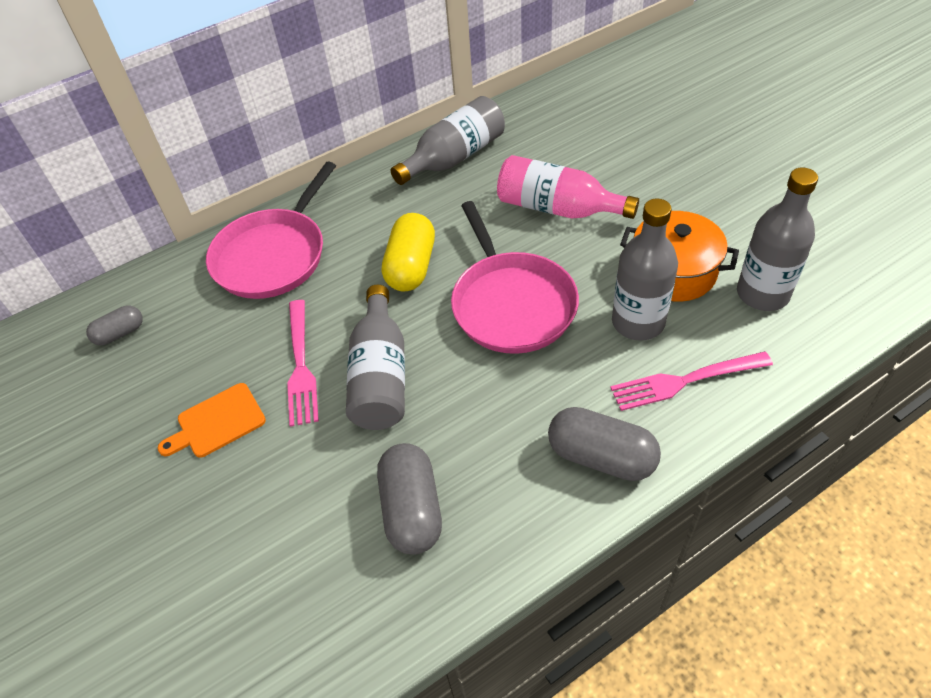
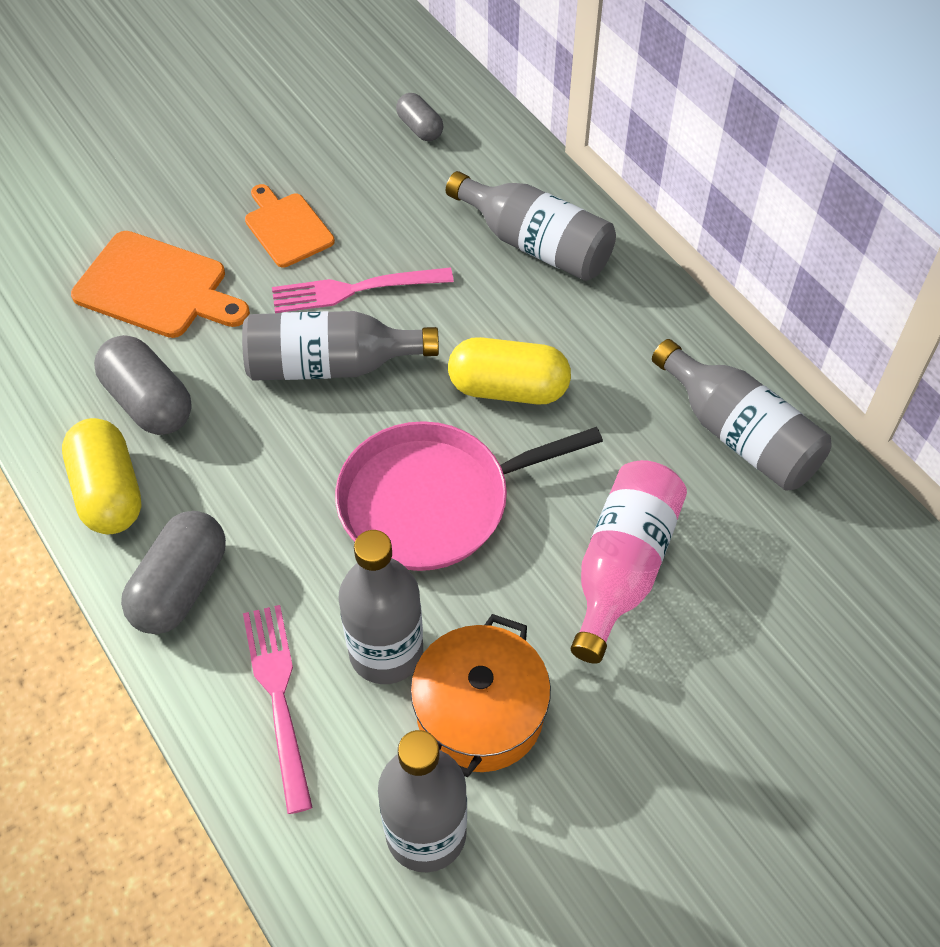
camera: 85 degrees right, 5 degrees up
(272, 524) = (157, 287): none -> orange cutting board
(273, 255) = (536, 245): pink pan -> grey bottle
(412, 510) = (149, 402): grey capsule -> grey capsule turned 60 degrees clockwise
(511, 528) = (108, 492): none -> yellow capsule

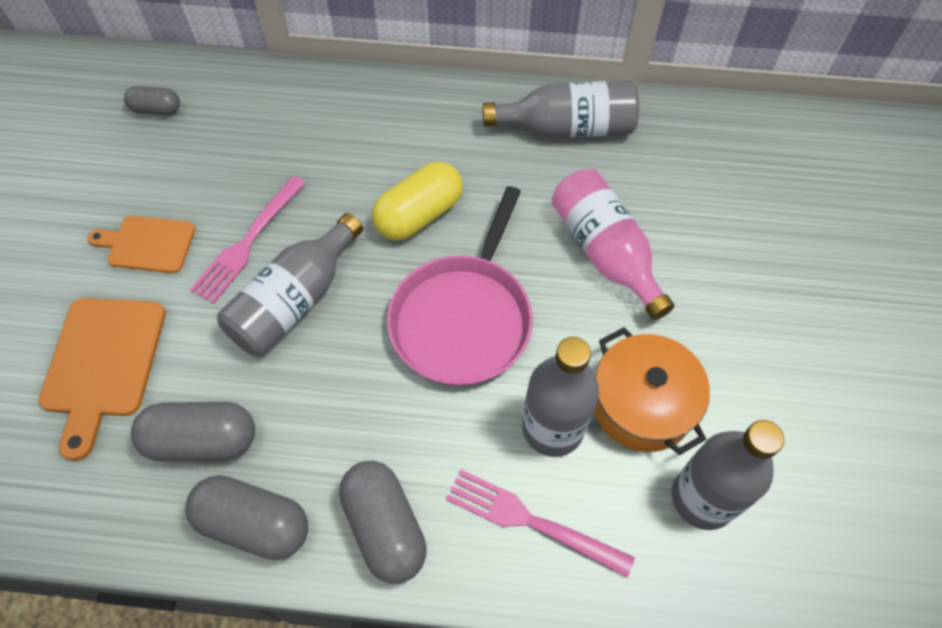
camera: 50 degrees left, 5 degrees up
(108, 492) = (254, 524): yellow capsule -> grey capsule
(157, 287) = (103, 364): orange cutting board -> orange cutting board turned 120 degrees clockwise
(536, 245) = (325, 120): grey bottle -> none

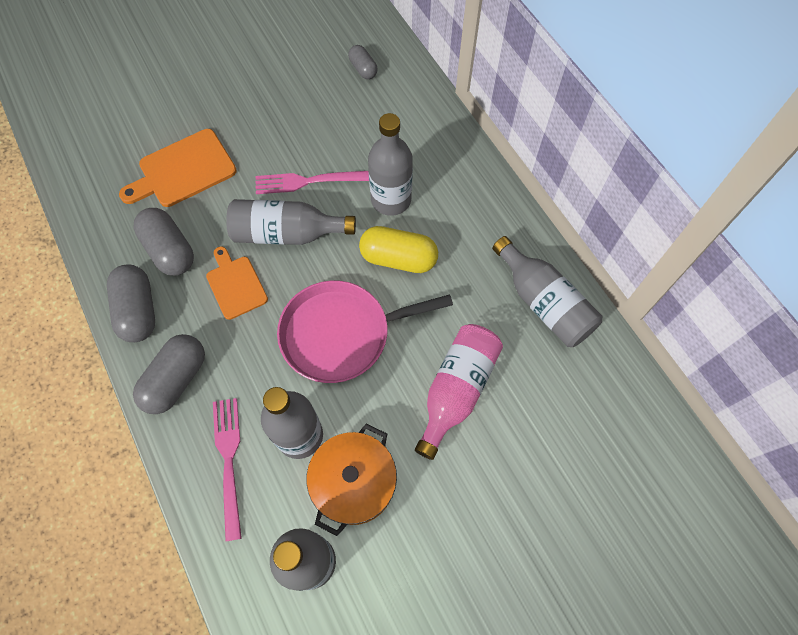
camera: 55 degrees right, 5 degrees up
(147, 244) = (270, 134): orange cutting board -> orange cutting board (235, 285)
(344, 180) = (391, 200): none -> grey bottle

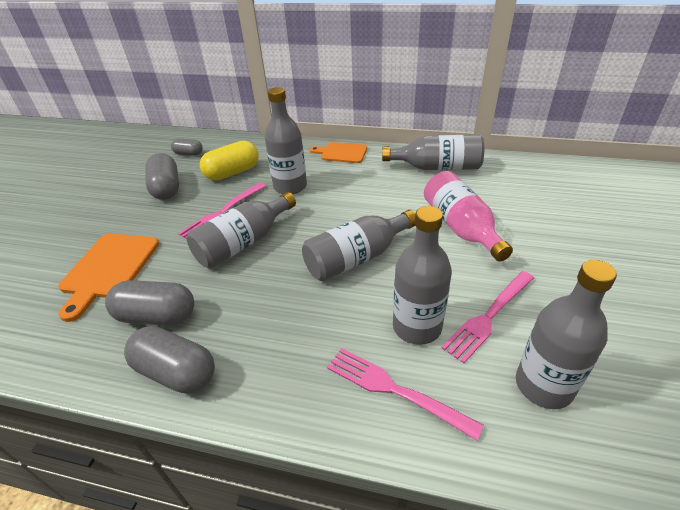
camera: 45 degrees left, 25 degrees down
(176, 380) = (275, 383): grey capsule -> grey capsule (166, 188)
(235, 285) = (243, 292): orange cutting board -> orange cutting board (341, 153)
(341, 334) = (357, 258): pink pan -> grey bottle
(354, 483) = (489, 316): orange pot -> pink fork
(398, 258) = (335, 204): yellow capsule -> yellow capsule (232, 173)

